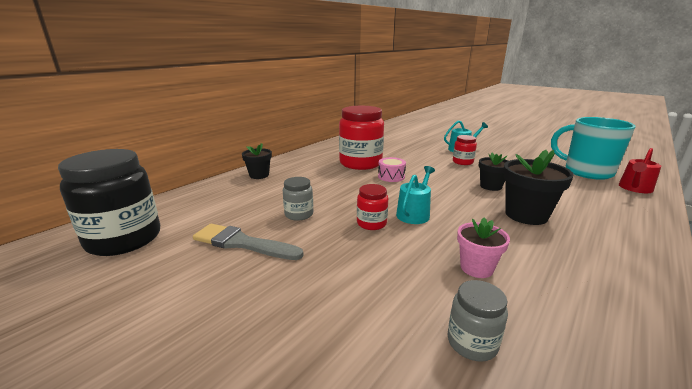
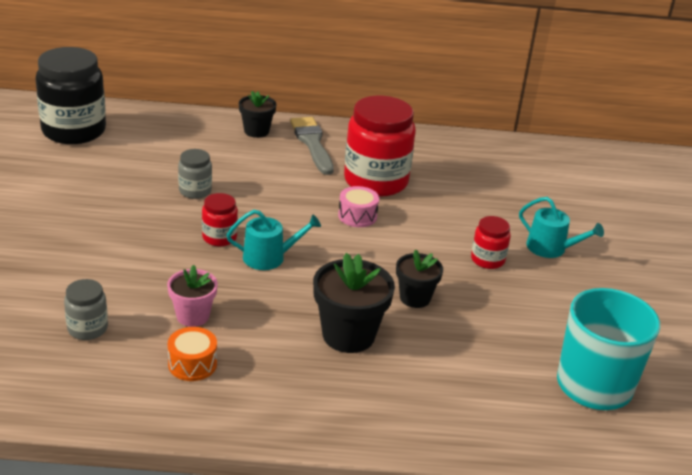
camera: 50 degrees right, 10 degrees up
(242, 243) = (118, 185): grey brush -> grey brush (312, 143)
(554, 291) = (192, 364): none -> orange drum
(634, 188) = (565, 432): red watering can -> none

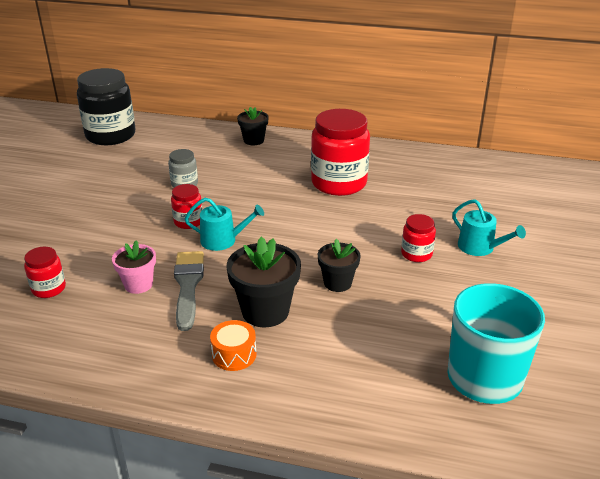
camera: 15 degrees right, 0 degrees up
(87, 328) = (49, 288): grey jar -> red jar
(192, 364) = (120, 325): orange drum -> orange drum (234, 354)
(312, 143) = (296, 151): grey brush -> grey brush (188, 285)
(357, 216) = (312, 210): pink drum -> none

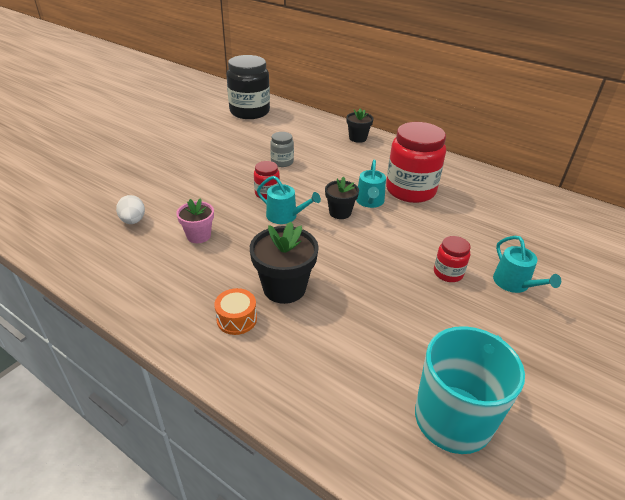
camera: 20 degrees right, 5 degrees up
(49, 288) = (133, 221): red jar -> white egg
(188, 285) = (235, 247): grey brush -> none
(304, 204) = (370, 201): none -> turquoise watering can
(337, 283) = (360, 280): black flower pot -> black flower pot (340, 212)

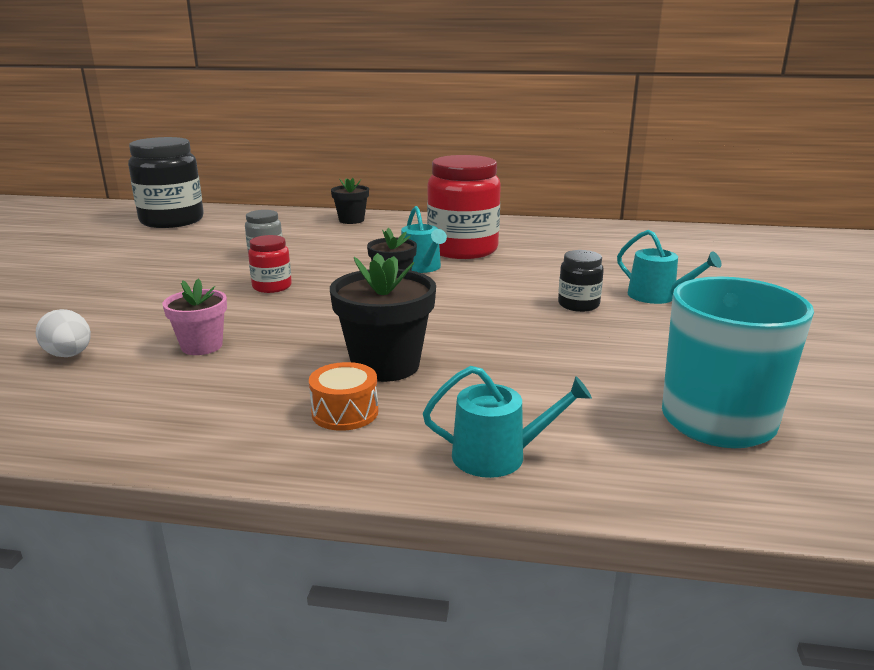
camera: 25 degrees left, 15 degrees down
(285, 216) = (319, 301): turquoise watering can -> turquoise watering can (498, 456)
(448, 273) = (578, 305): red jar -> black jar

